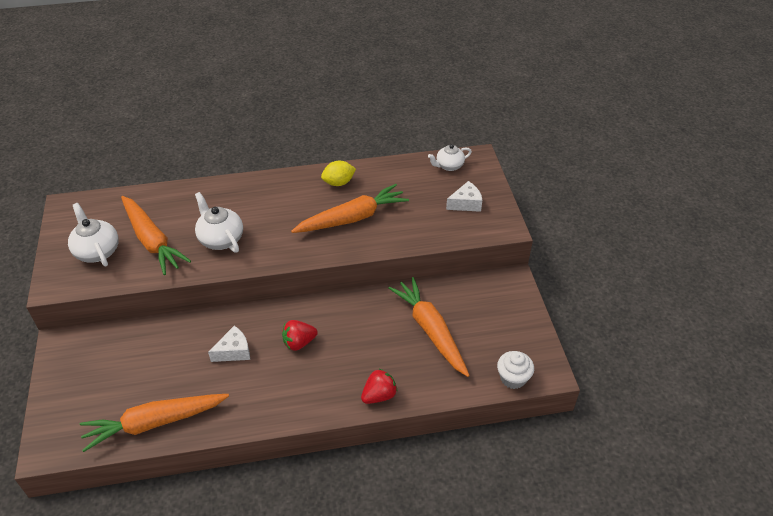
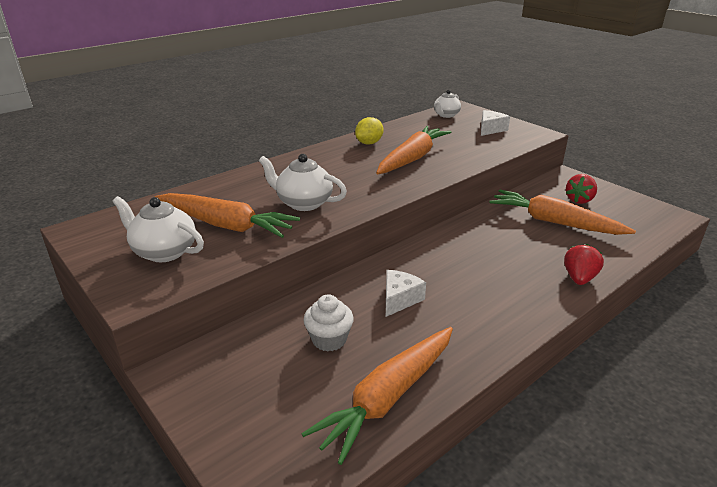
camera: 30 degrees left, 15 degrees down
(299, 342) = (455, 269): red strawberry -> red strawberry (579, 200)
(513, 378) = (658, 228): white cupcake -> white cupcake (329, 339)

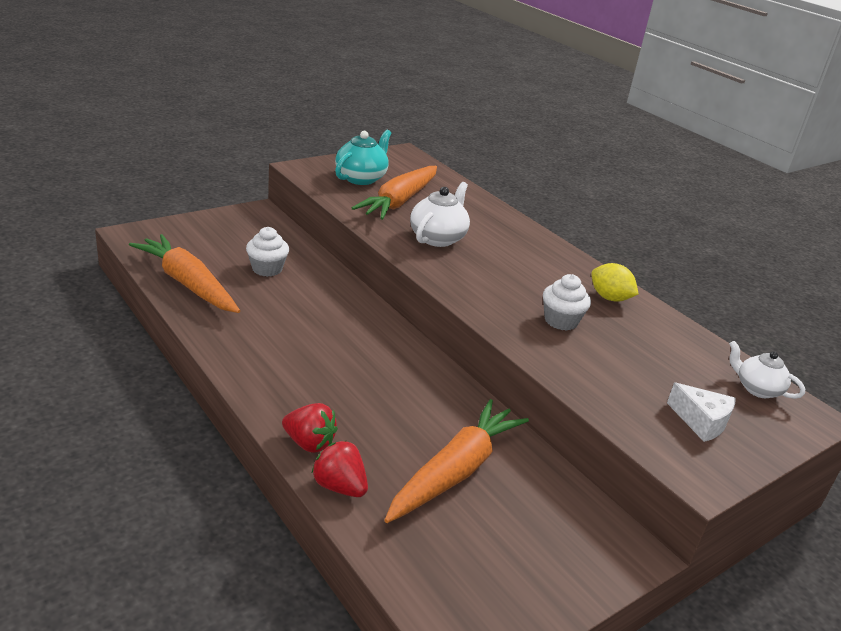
camera: 90 degrees right, 0 degrees up
(164, 251) = (361, 178): white teapot -> turquoise teapot
(399, 299) = (310, 310): white cheese -> none
(412, 158) = (561, 321): orange carrot -> white cupcake
(579, 200) = (530, 529): red strawberry -> red strawberry (339, 486)

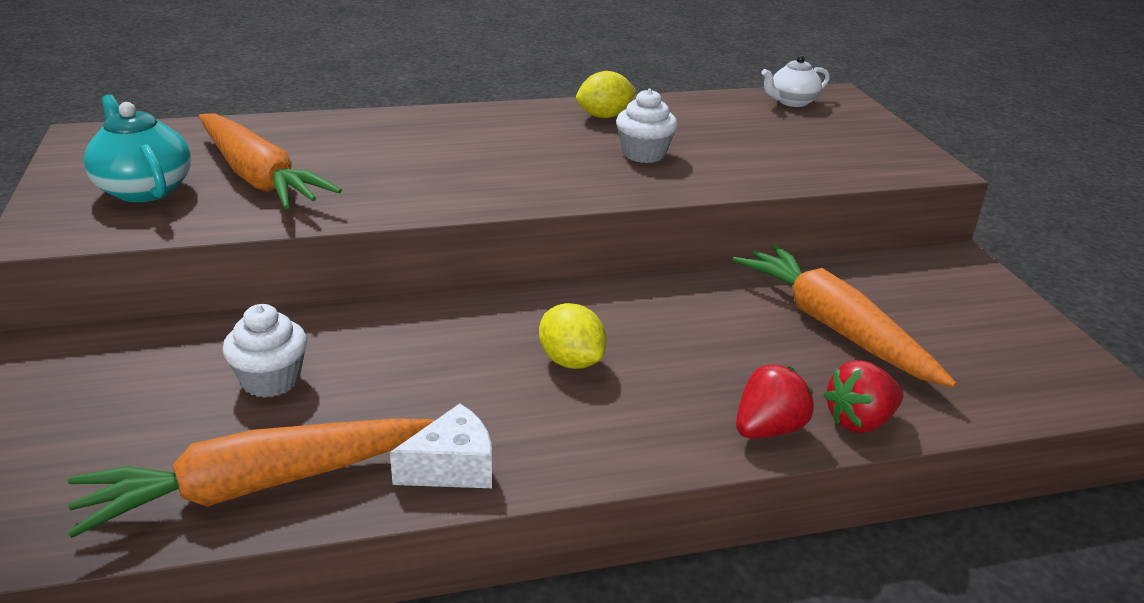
camera: 65 degrees left, 0 degrees up
(338, 357) = (571, 361): none -> yellow lemon
(438, 238) = (396, 176): white teapot -> none
(701, 421) = (843, 140): white cheese -> white cheese (452, 467)

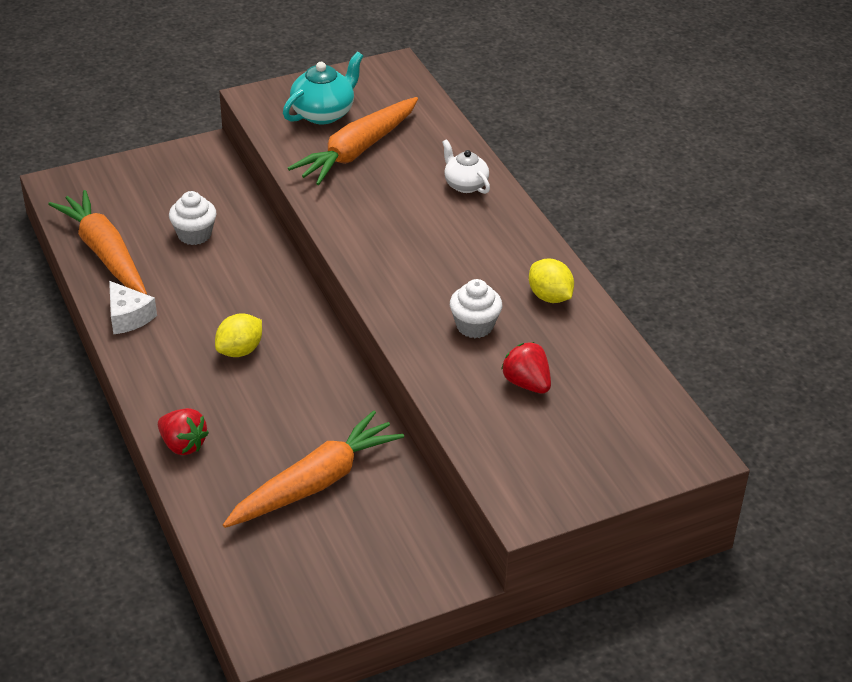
camera: 80 degrees right, 10 degrees up
(792, 102) = (654, 419): white teapot -> white teapot (465, 184)
(859, 421) = (199, 490): red strawberry -> red strawberry (526, 383)

